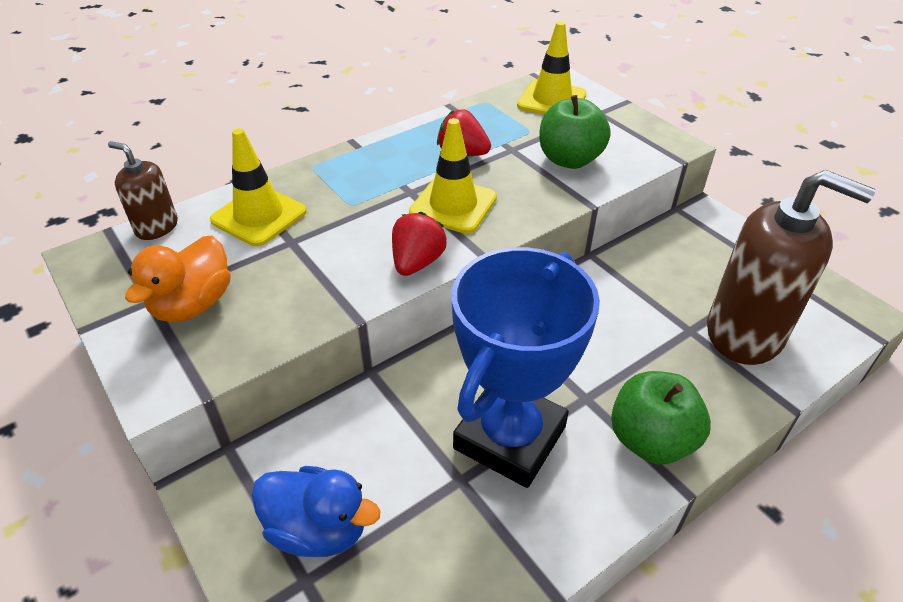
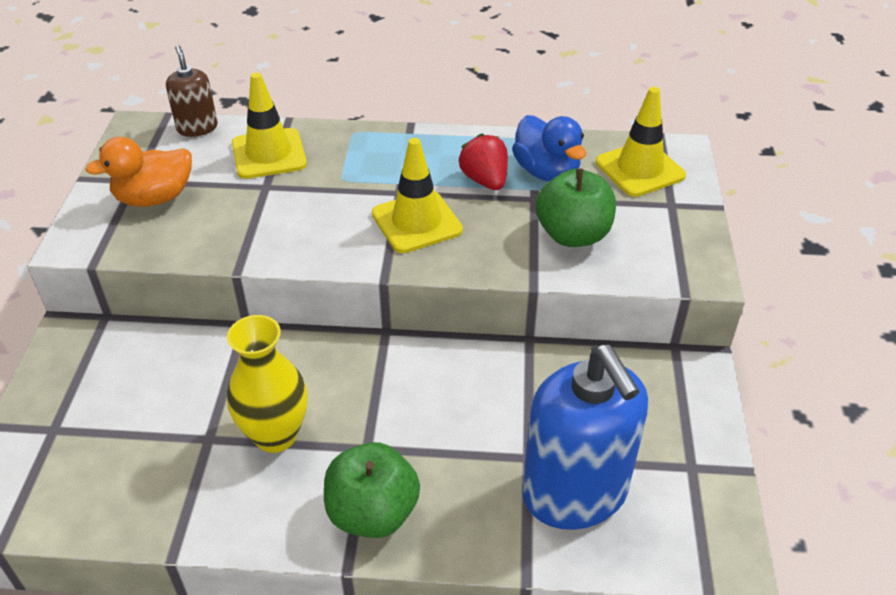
camera: 40 degrees right, 0 degrees up
(318, 529) = (94, 404): blue duck -> blue duck (546, 172)
(417, 262) = (329, 253): red strawberry -> none
(510, 437) = (275, 435): blue trophy -> yellow vase
(745, 333) = (575, 493): brown soap dispenser -> blue soap dispenser

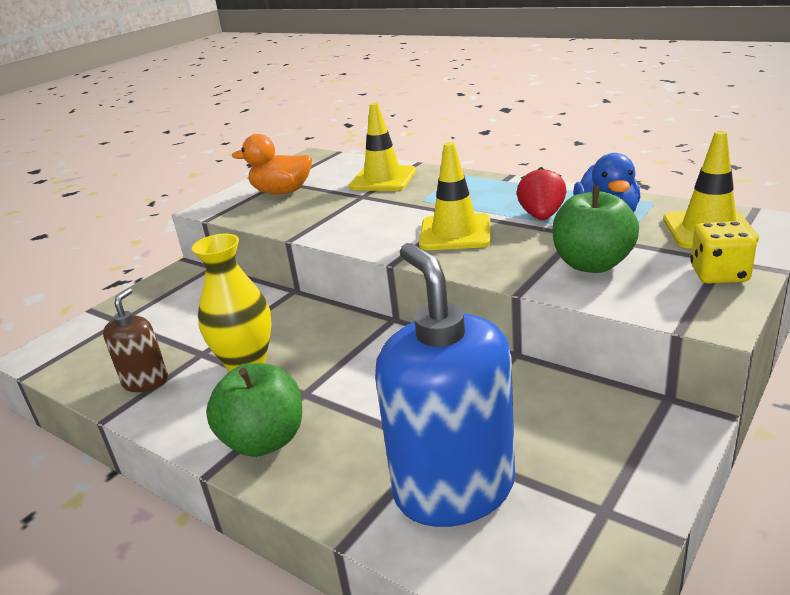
camera: 35 degrees right, 15 degrees down
(197, 128) = (349, 160): brown soap dispenser -> brown soap dispenser (145, 381)
(575, 493) = (454, 489): blue soap dispenser -> blue soap dispenser turned 150 degrees clockwise
(678, 223) = (719, 274): none -> yellow dice

